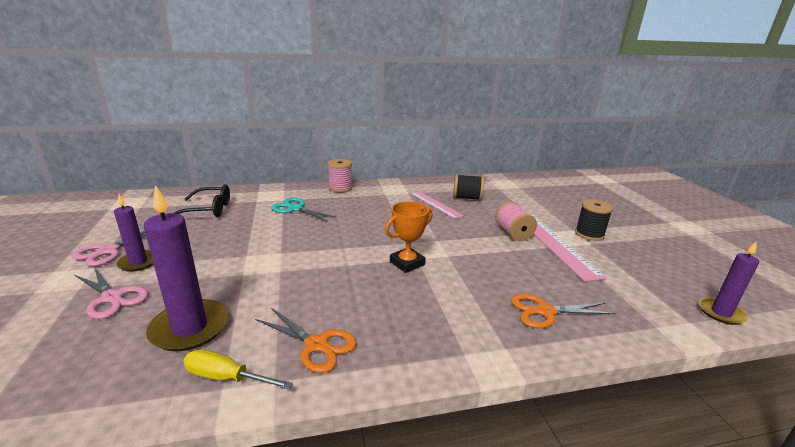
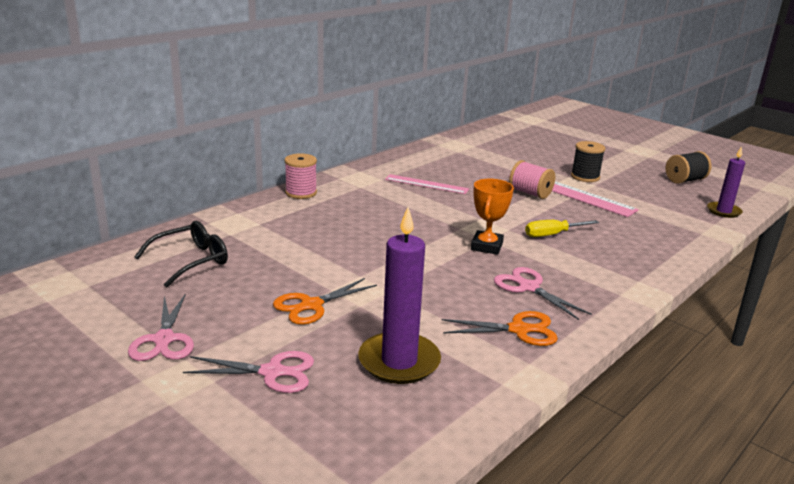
camera: 35 degrees left, 0 degrees up
(138, 262) = (228, 336): purple candle -> none
(226, 377) = (493, 376): yellow screwdriver -> yellow screwdriver (552, 234)
(295, 209) = (293, 229): turquoise scissors -> none
(386, 310) = (528, 287): none -> pink scissors
(467, 198) = (445, 170): black spool -> black spool (685, 180)
(545, 312) = (630, 247): orange scissors -> orange scissors (311, 305)

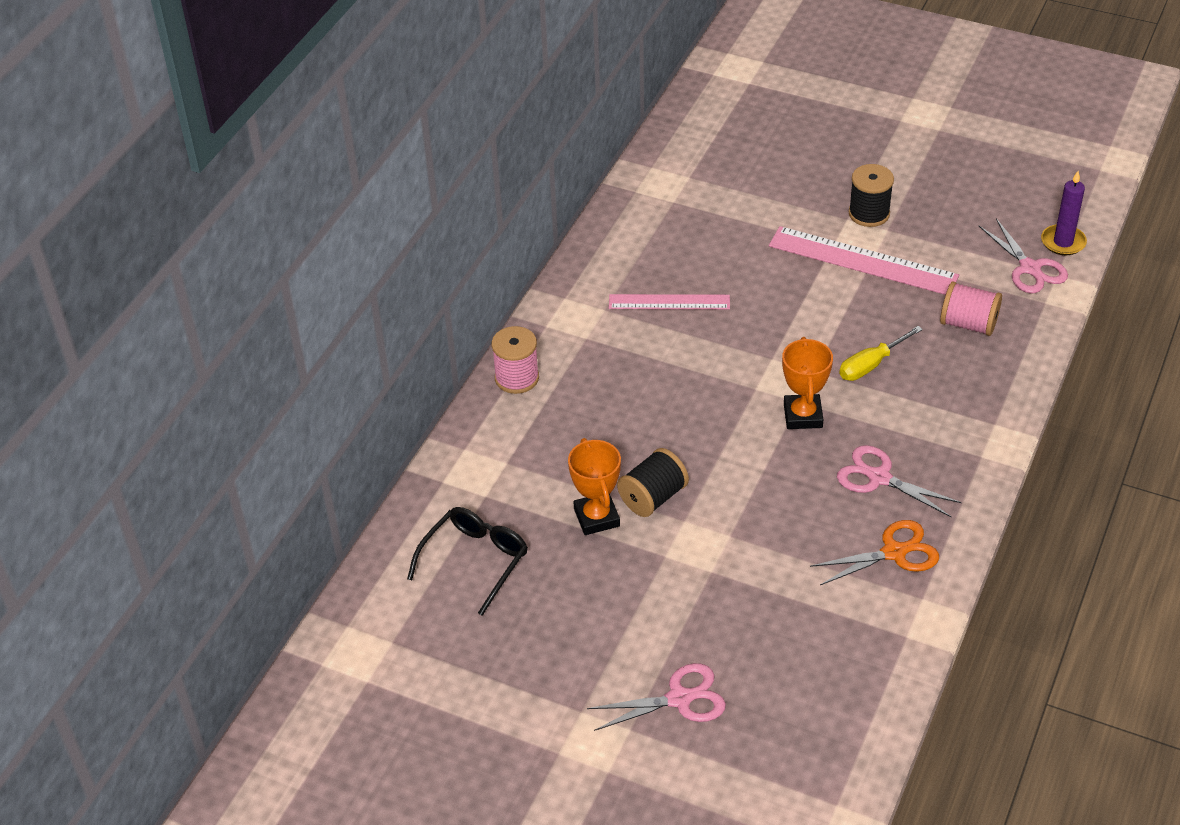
camera: 15 degrees left, 20 degrees up
(164, 339) = (540, 693): pink scissors -> pink scissors (1029, 268)
(297, 260) = (596, 517): none -> orange trophy
(311, 305) = (660, 589): orange scissors -> none
(399, 361) = (794, 641): purple candle -> none
(530, 193) = (811, 279): pink spool -> pink spool (968, 324)
(685, 180) = (1000, 179): black spool -> black spool (653, 497)

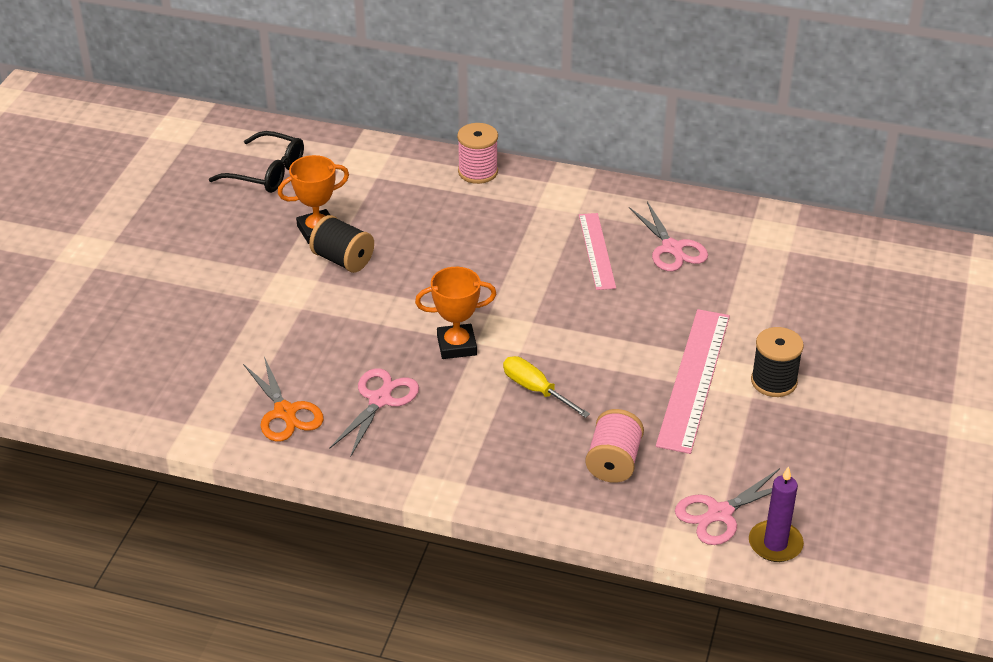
camera: 80 degrees right, 5 degrees down
(679, 699) = (122, 291): pink scissors -> pink scissors (672, 248)

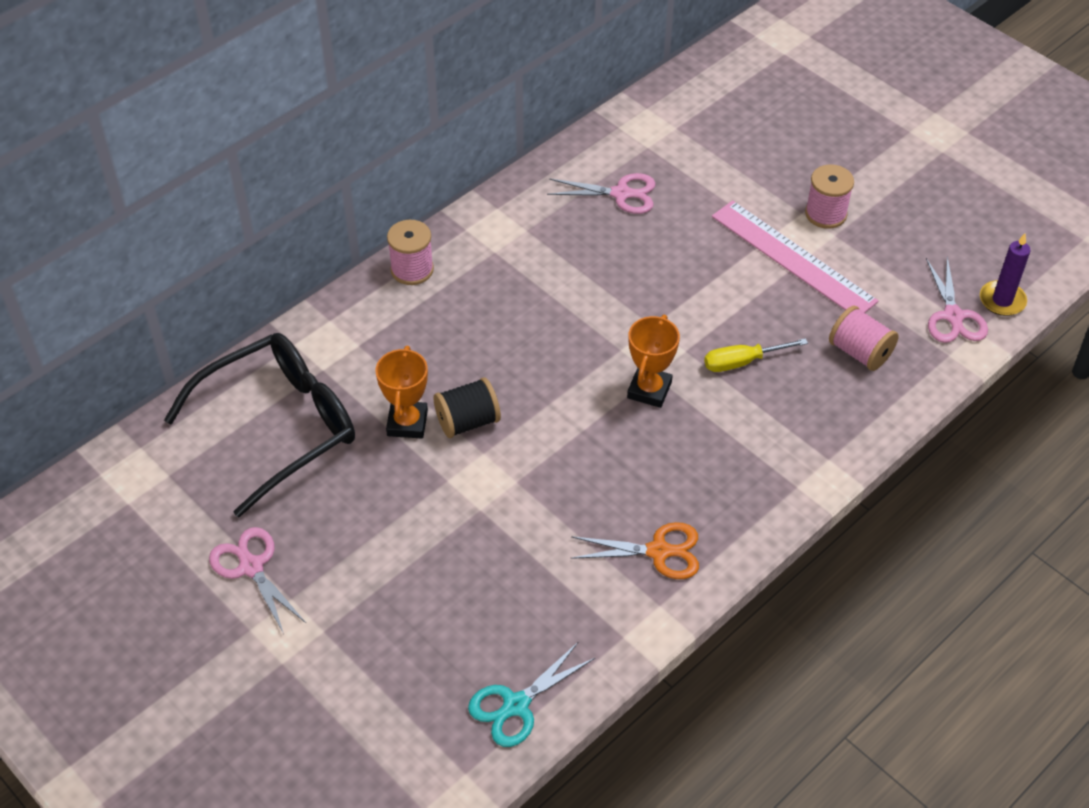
camera: 60 degrees left, 10 degrees up
(84, 388) = (516, 705): none -> turquoise scissors
(267, 173) = (279, 426): black glasses -> black glasses, size x1.70
(380, 400) = (686, 474): pink scissors -> pink scissors (251, 567)
(596, 251) = (588, 241): pink ruler -> none
(774, 381) = (825, 214): black spool -> pink spool

